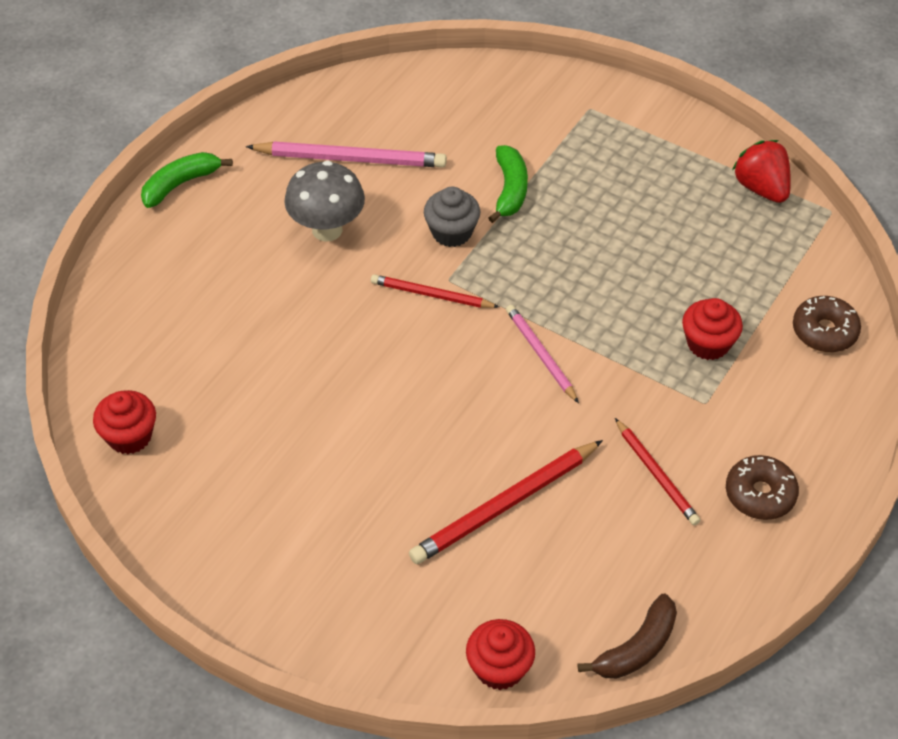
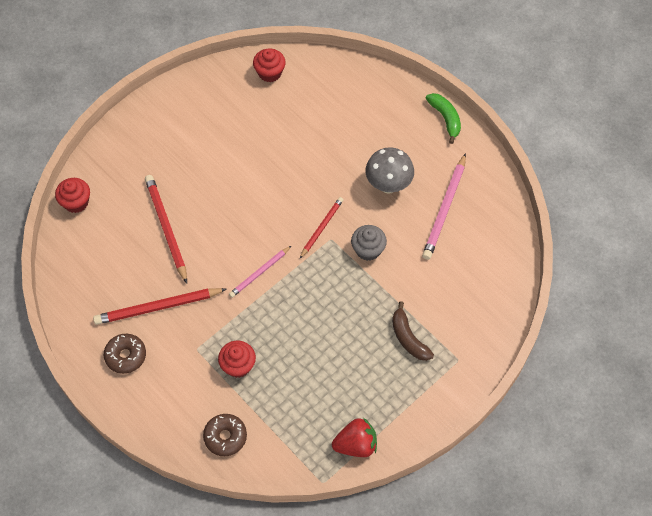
camera: 105 degrees right, 10 degrees up
(510, 190) = (395, 291): green banana -> none
(541, 354) = (259, 273): pink pencil -> pink pencil turned 150 degrees clockwise
(636, 648) = (61, 265): brown banana -> brown banana (408, 338)
(656, 474) = (158, 307): red pencil -> red pencil, size x1.62

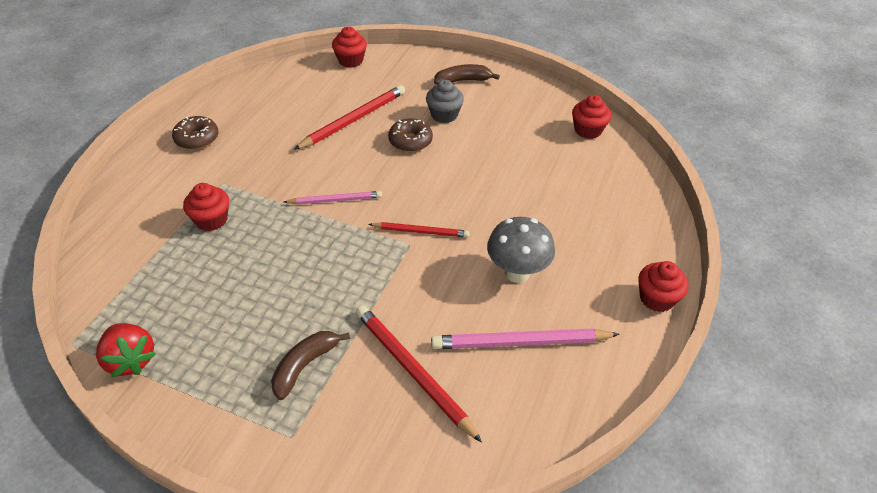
camera: 65 degrees right, 15 degrees down
(158, 128) = (463, 80): none -> brown banana
(158, 307) = (260, 142): red pencil -> red pencil (413, 371)
(225, 437) = (119, 238): brown donut -> brown donut (410, 141)
(259, 273) = (335, 200): pink pencil -> pink pencil turned 150 degrees clockwise
(368, 250) = (414, 283): grey cupcake -> grey cupcake (444, 115)
(445, 119) = (656, 298): green banana -> red cupcake

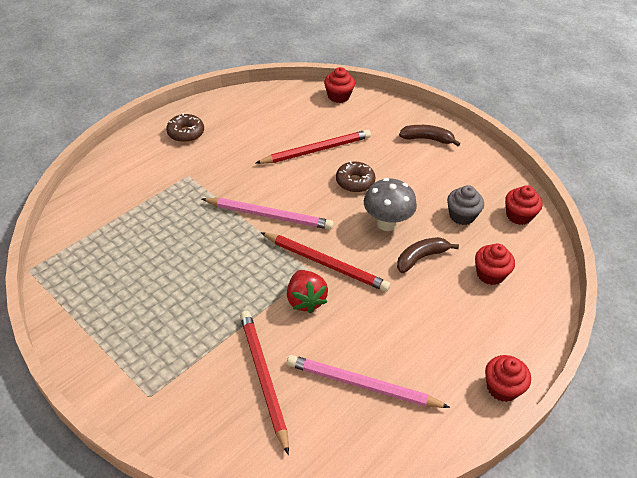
camera: 20 degrees right, 0 degrees up
(131, 360) = (63, 296): red strawberry -> red strawberry (305, 300)
(211, 220) = (167, 204): red cupcake -> red cupcake (490, 274)
(305, 366) = (183, 344): brown banana -> brown banana (421, 258)
(335, 200) = (269, 216): pink pencil -> pink pencil, size x1.62
(420, 232) = (325, 263): red pencil -> red pencil, size x1.62
(444, 115) = (395, 166): grey cupcake -> grey cupcake (462, 216)
(517, 273) = (389, 324): grey mushroom -> grey mushroom (386, 223)

